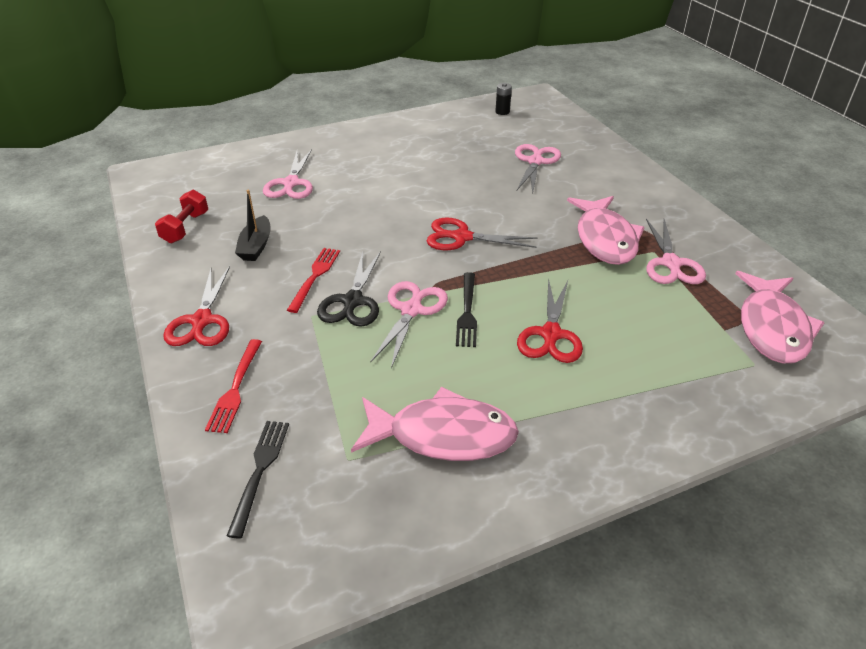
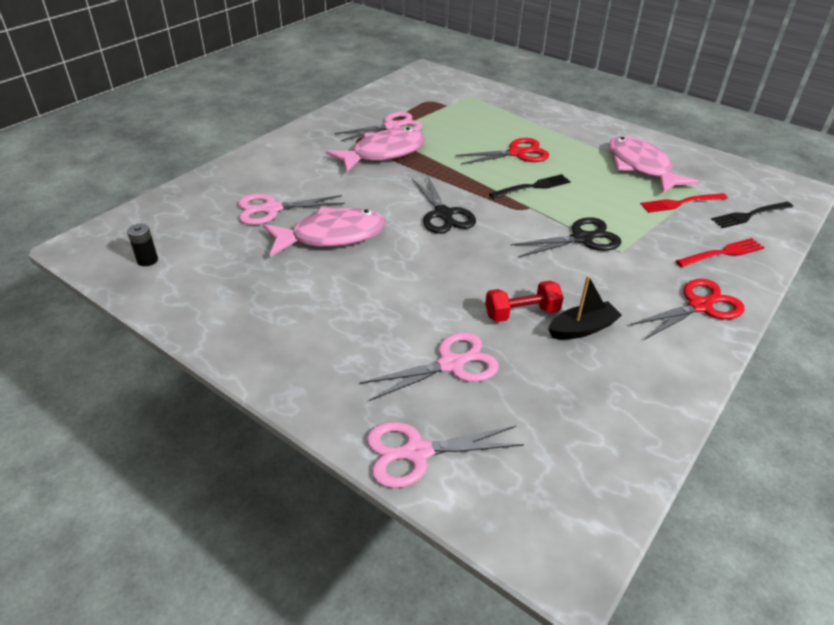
camera: 120 degrees left, 0 degrees up
(185, 228) = (615, 405): red dumbbell -> red dumbbell (521, 313)
(315, 276) = (578, 270): red fork -> red fork (680, 203)
(411, 310) = (558, 209): pink scissors -> pink scissors (416, 452)
(461, 237) = (443, 214): red scissors -> black scissors
(772, 328) = (430, 94): pink fish -> pink fish (332, 236)

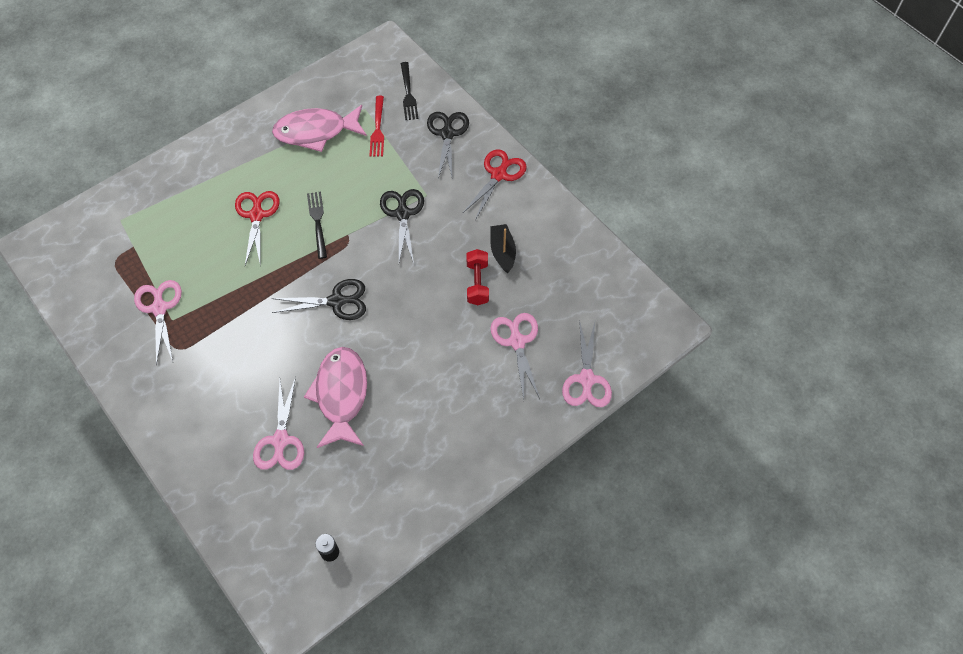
camera: 75 degrees left, 20 degrees up
(383, 153) = (212, 327): pink fish -> none
(700, 306) = (499, 174): red scissors -> red scissors turned 45 degrees clockwise
(722, 253) = (447, 133): red fork -> black scissors

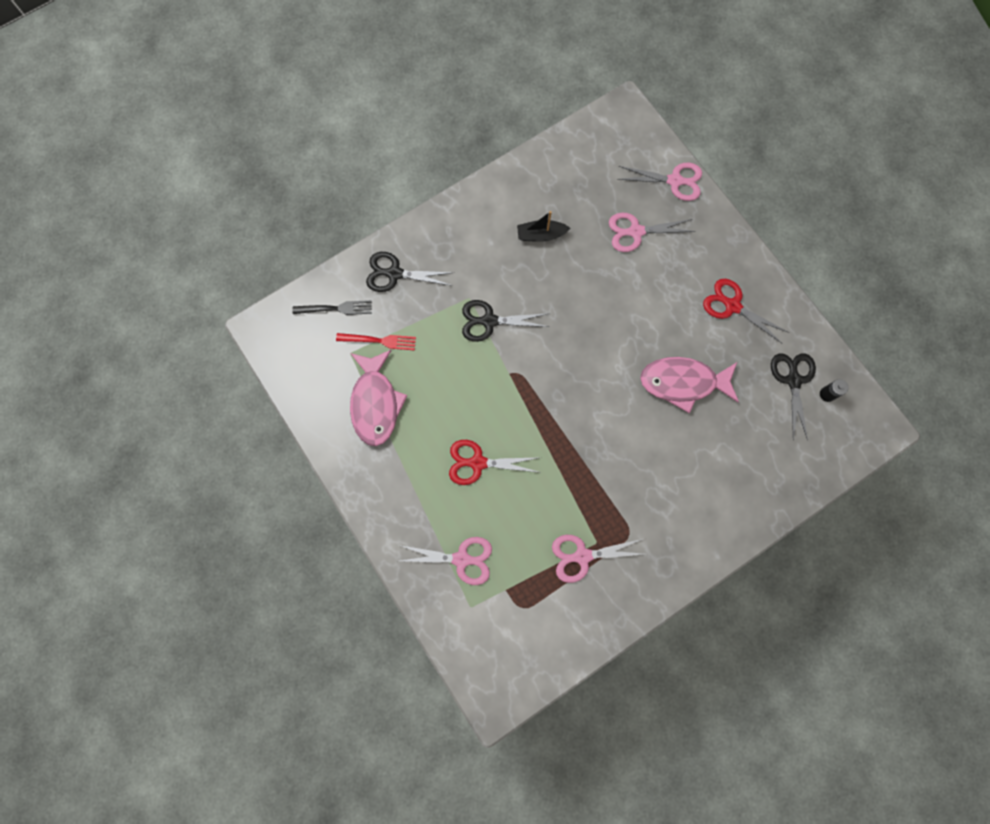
camera: 85 degrees left, 15 degrees up
(280, 441) = (726, 435): pink scissors -> pink scissors (462, 559)
(317, 222) = (491, 402): black fork -> none
(337, 301) = (585, 385): black scissors -> black scissors (793, 380)
(477, 283) = (573, 259): red dumbbell -> none
(499, 174) = (451, 230): red scissors -> red scissors (732, 306)

